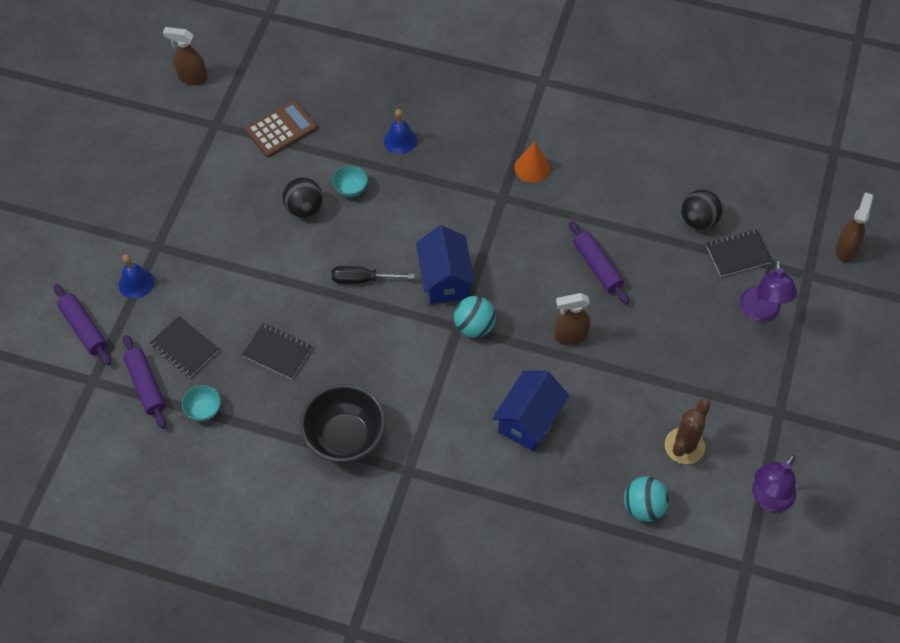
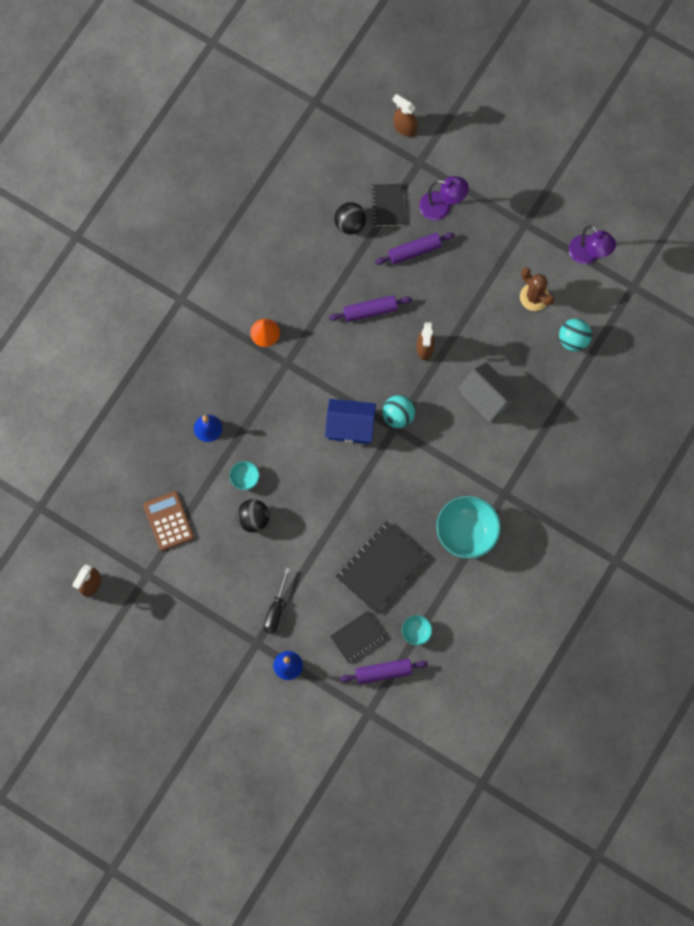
camera: 75 degrees left, 15 degrees up
(84, 328) = (319, 712): purple rolling pin -> purple rolling pin (414, 251)
(277, 352) = (380, 567): black notebook -> black notebook, size x1.68
(345, 438) = (466, 533): black bowl -> turquoise bowl
(363, 279) = (333, 488): black screwdriver -> black screwdriver (276, 609)
(529, 420) = (486, 398): blue house -> grey house

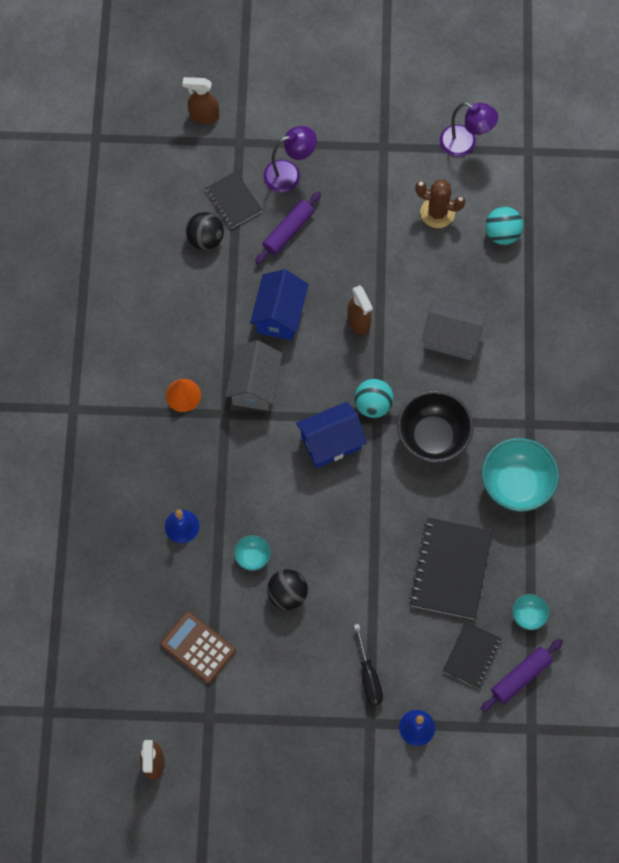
camera: 30 degrees left, 5 degrees down
(321, 353) = (255, 385): none -> grey house
(370, 311) = (279, 314): purple rolling pin -> blue house
(427, 464) = (433, 437): none -> black bowl

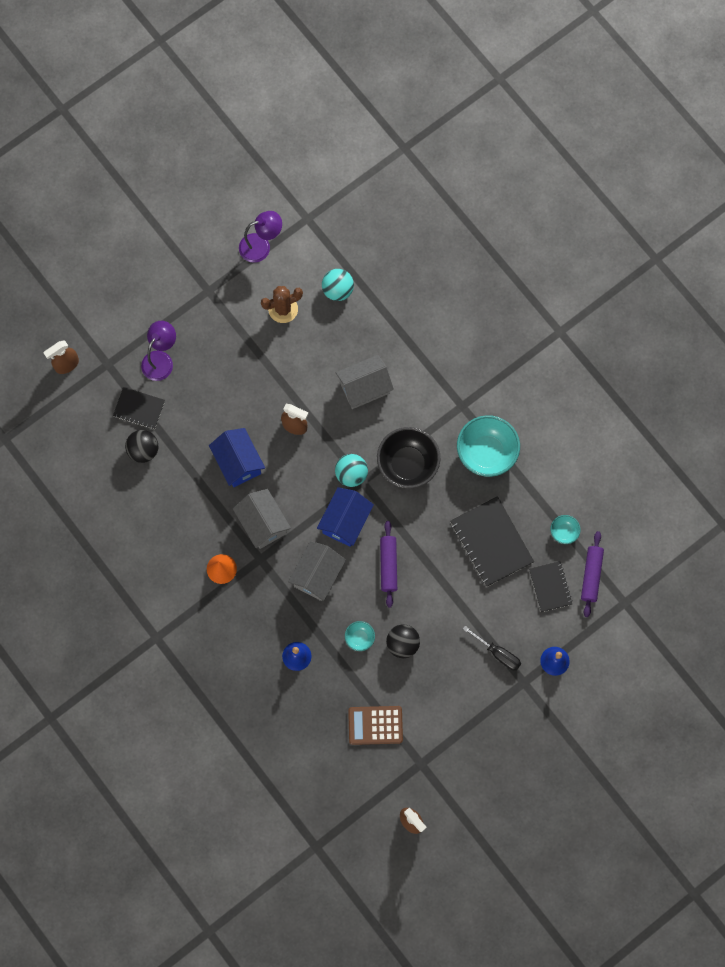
camera: 40 degrees left, 5 degrees up
(263, 469) = (317, 575): none -> grey house
(288, 231) = (194, 400): purple rolling pin -> purple rolling pin (388, 565)

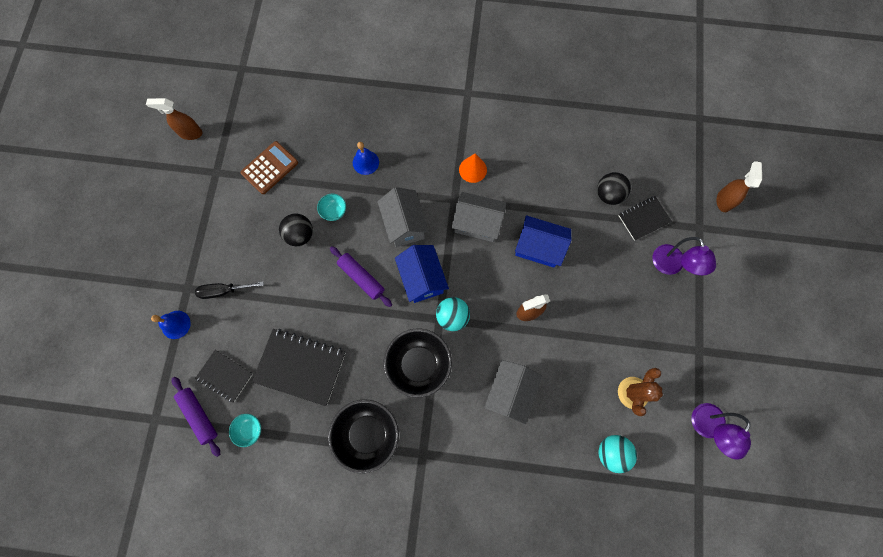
camera: 135 degrees right, 0 degrees up
(486, 453) = (367, 434): turquoise bowl -> black bowl

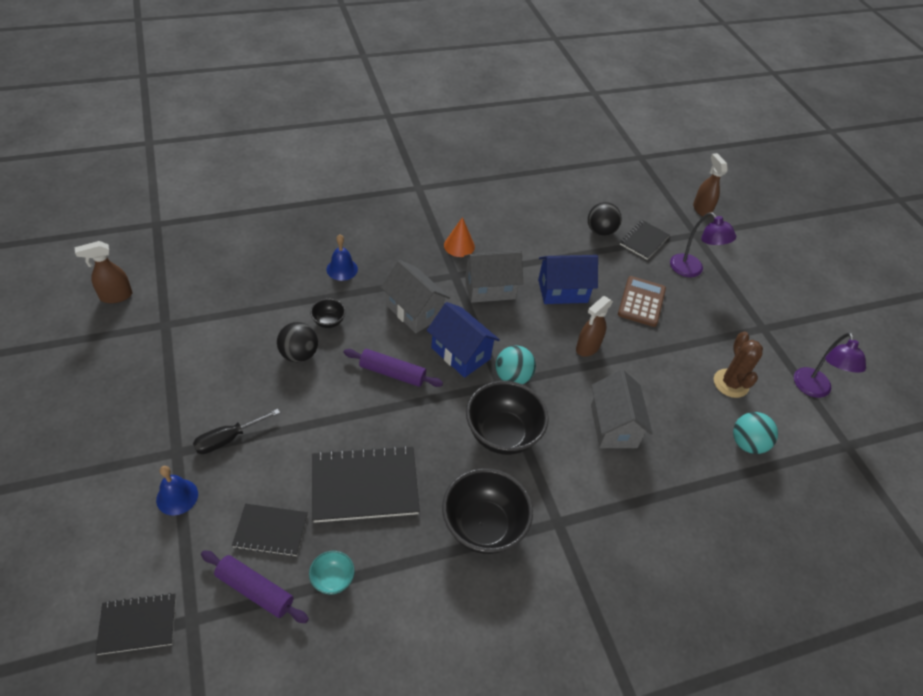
camera: 30 degrees left, 25 degrees down
(123, 408) = (138, 624): none -> black notebook
(270, 168) = (232, 303): brown calculator -> brown calculator (641, 302)
(334, 211) = (328, 321): turquoise bowl -> black bowl

